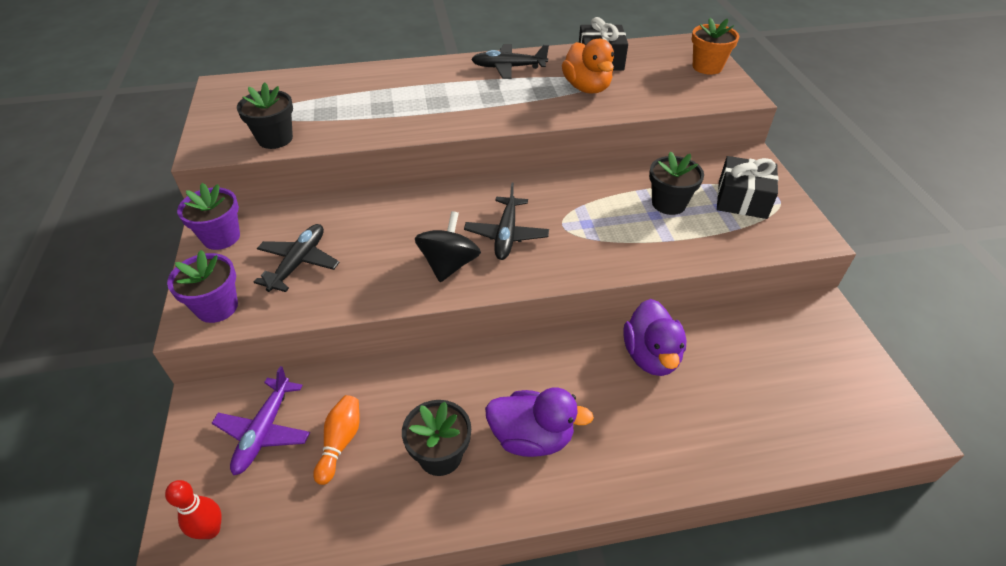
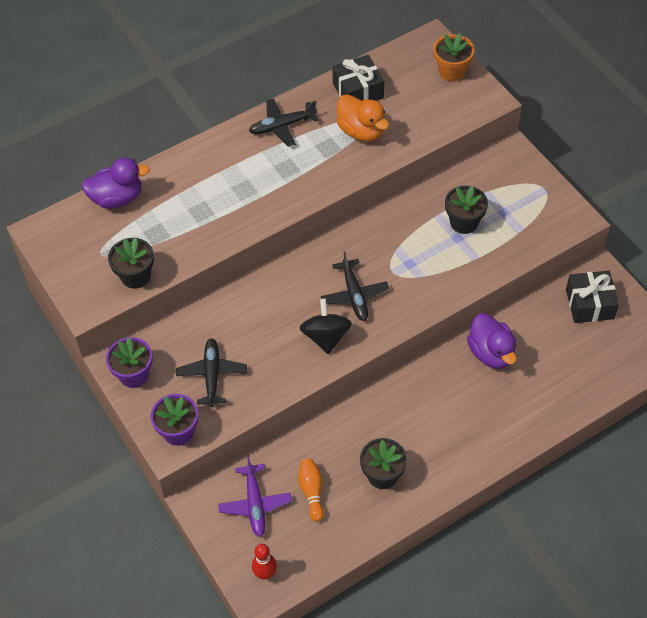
camera: 20 degrees left, 10 degrees up
(532, 437) = (435, 441): purple duck -> purple duck (117, 198)
(742, 199) = (517, 199): black gift -> black gift (589, 304)

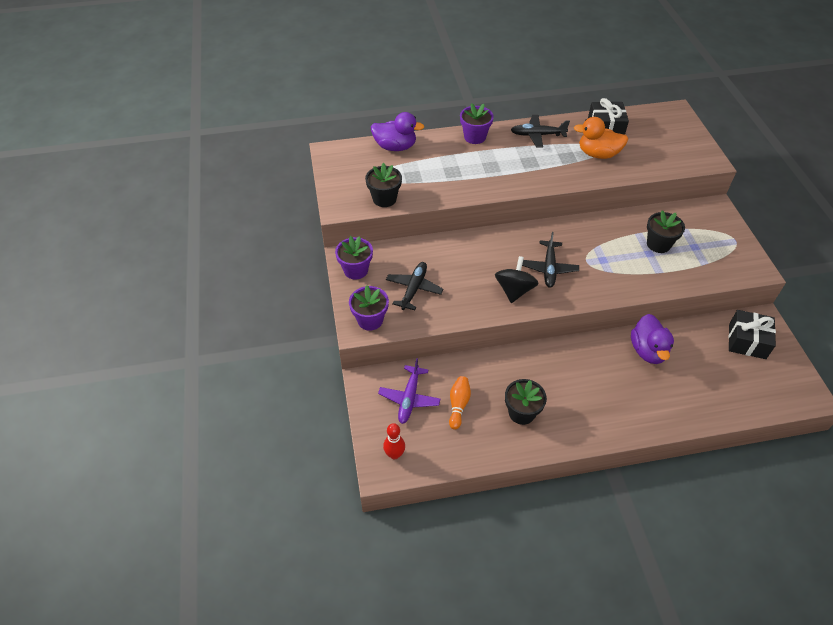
camera: 20 degrees right, 5 degrees down
(208, 153) = (475, 137): none -> purple flower pot
(361, 131) = (598, 154): orange duck -> orange duck turned 120 degrees clockwise
(452, 71) = (685, 134): orange flower pot -> none

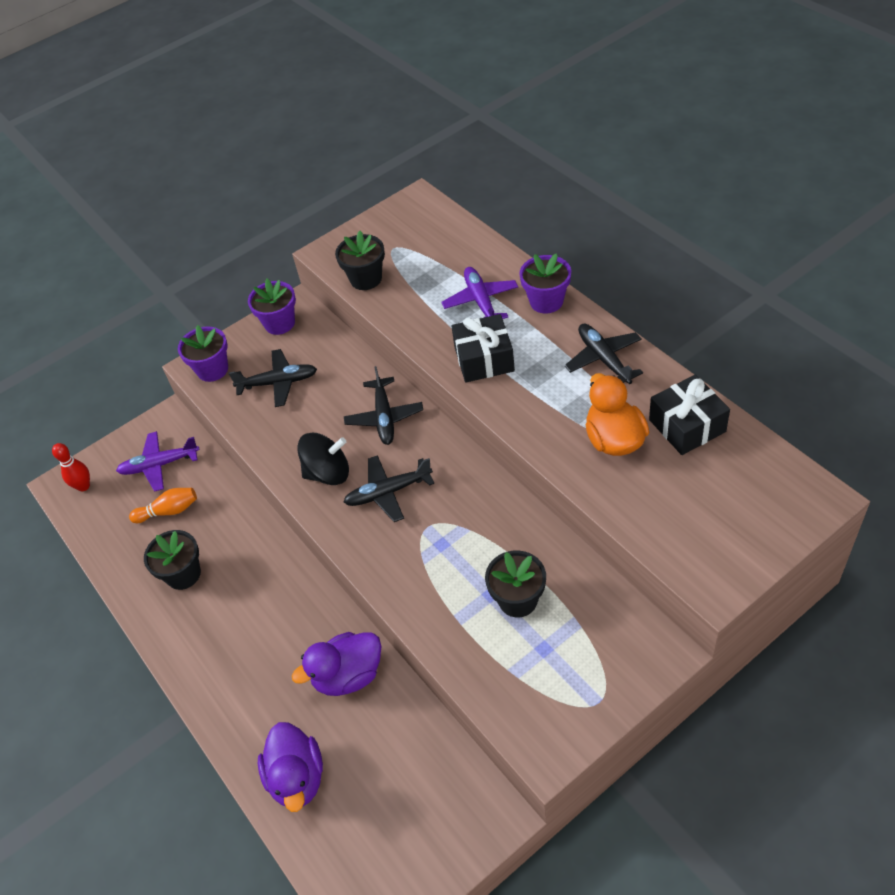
camera: 70 degrees right, 0 degrees up
(395, 147) = (468, 244): purple duck -> purple duck (297, 778)
(452, 160) = (481, 301): none -> purple plane
(486, 249) = (384, 417): none -> black plane
(747, 341) = (436, 803): black gift -> black gift (484, 359)

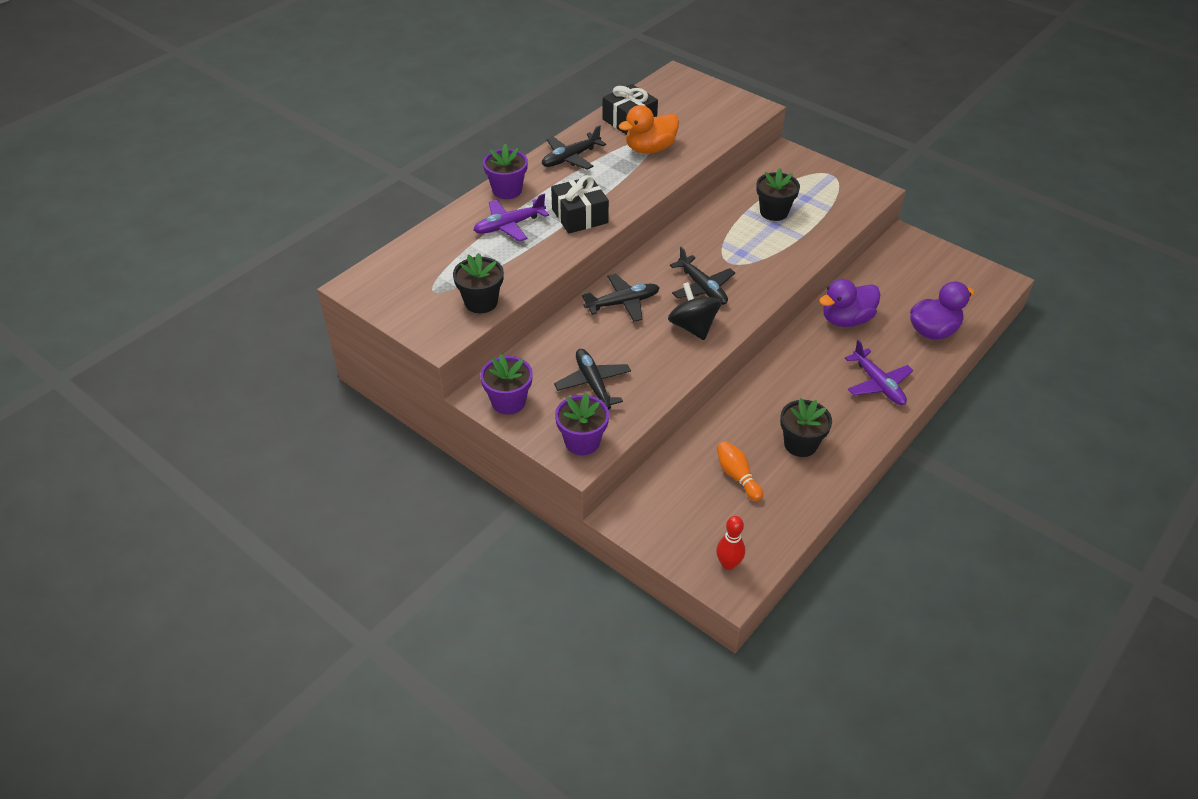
camera: 110 degrees left, 5 degrees down
(159, 465) = (684, 502): purple plane -> purple plane (878, 384)
(348, 675) = (846, 320): purple duck -> purple duck turned 105 degrees clockwise

